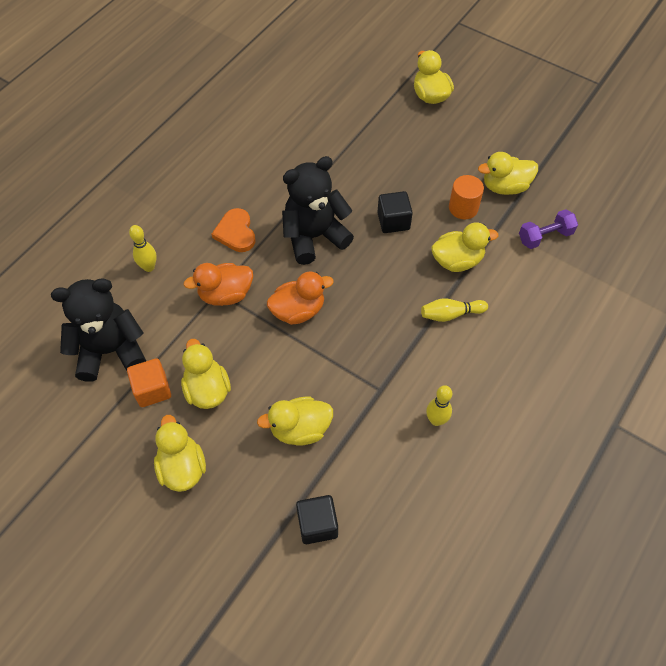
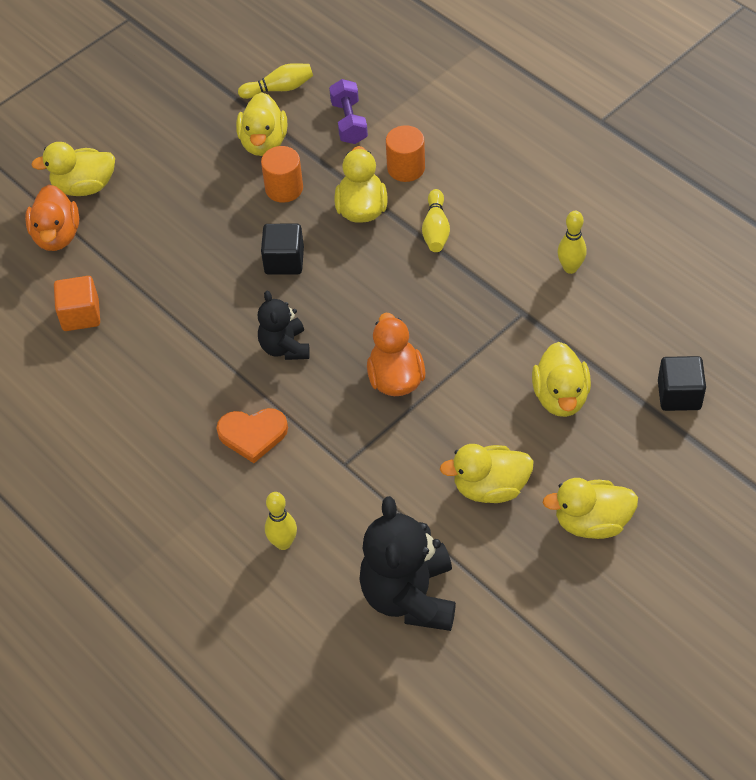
camera: 75 degrees left, 5 degrees down
(152, 390) = (479, 548): orange cube -> orange cube (81, 315)
(225, 294) = (352, 455): orange duck -> orange duck (57, 236)
(314, 236) = (285, 347): black teddy bear -> black teddy bear, size x0.58
(509, 283) = (406, 168): none -> orange cylinder
(563, 185) = (279, 89): none -> yellow bowling pin

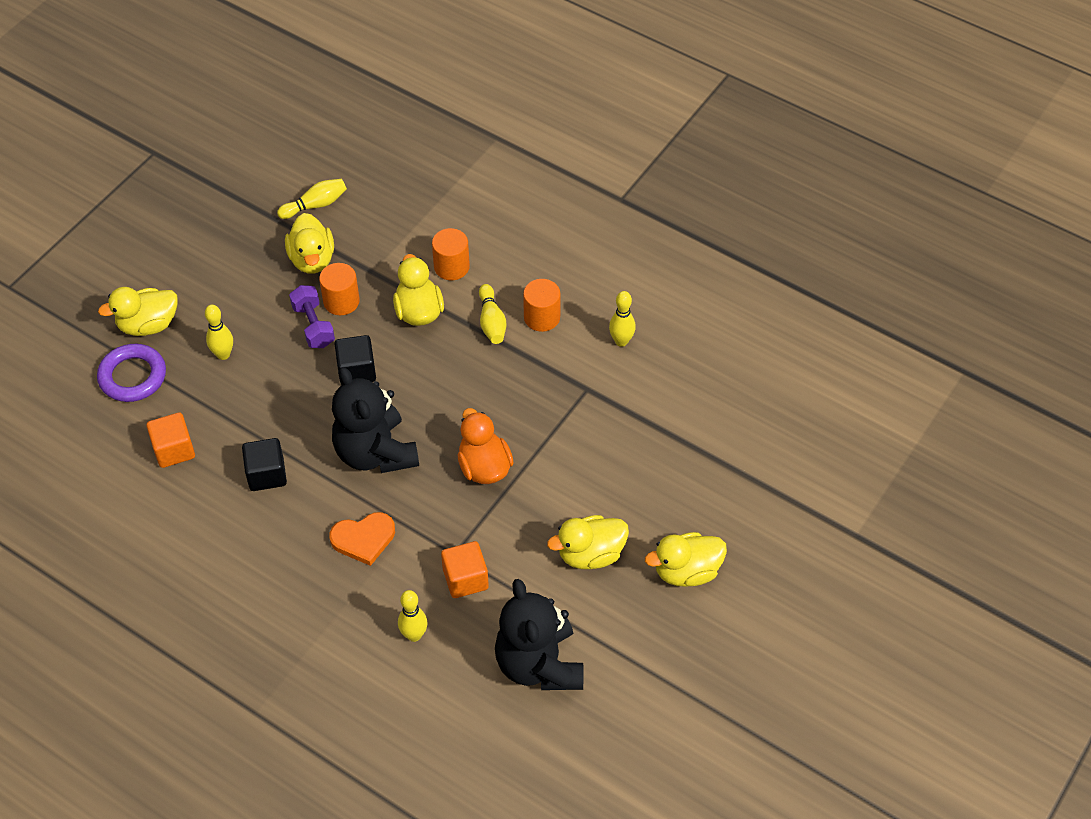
camera: 15 degrees left, 0 degrees up
(57, 236) = (133, 376): orange duck -> purple ring
(152, 226) = (223, 354): none -> yellow bowling pin
(285, 347) = (375, 453): black teddy bear -> black teddy bear, size x1.72
(349, 122) = (389, 229): purple dumbbell -> purple dumbbell (313, 326)
(350, 493) = (465, 579): none -> orange cube
(490, 232) = (542, 317): none -> orange cylinder
(560, 397) = (636, 462): yellow duck -> none
(679, 395) = (740, 444): black cube -> black cube (266, 474)

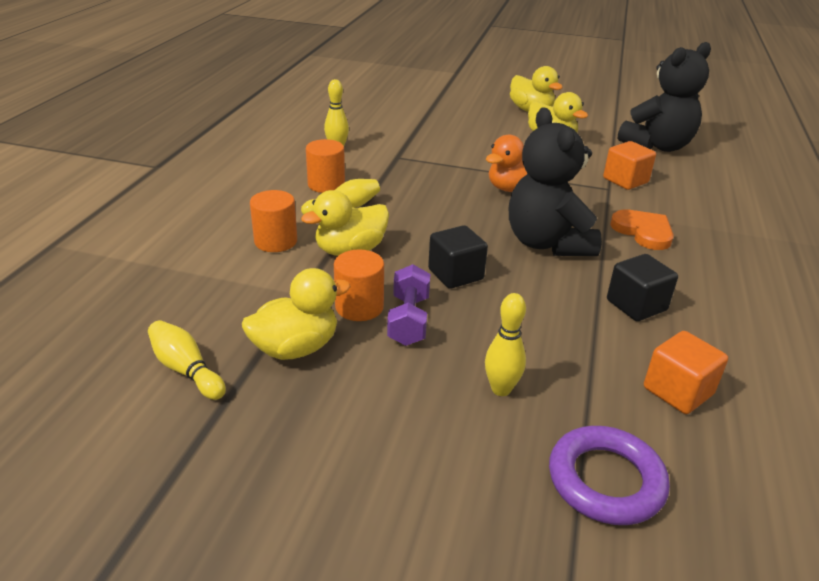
camera: 110 degrees left, 20 degrees down
(148, 325) = (499, 497): yellow duck -> none
(313, 326) = (408, 320): purple dumbbell -> purple dumbbell turned 45 degrees counterclockwise
(375, 453) = (547, 243): black teddy bear -> black teddy bear turned 120 degrees clockwise
(414, 635) = (698, 193): yellow bowling pin -> none

